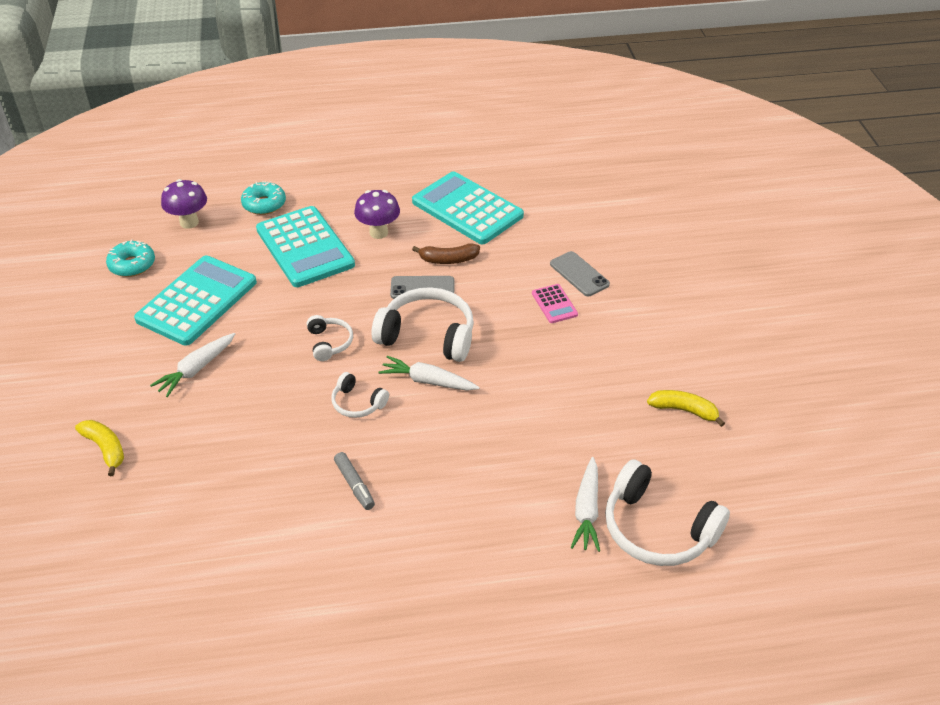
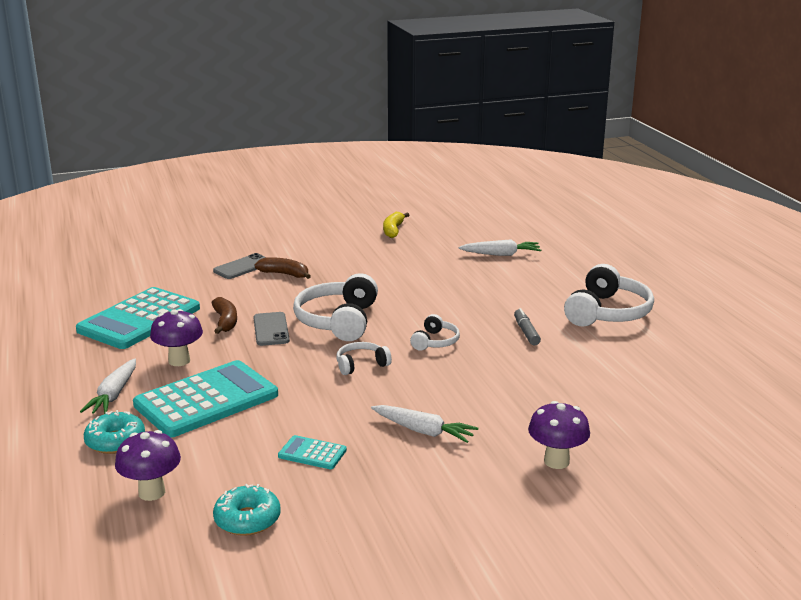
camera: 100 degrees left, 20 degrees down
(105, 449) = (556, 461): yellow banana -> purple mushroom
(197, 301) = (312, 453): turquoise calculator -> turquoise calculator, size x0.44
(354, 485) = (526, 332): grey marker -> grey marker turned 60 degrees counterclockwise
(428, 381) = (396, 315): white carrot -> white carrot (114, 395)
(554, 304) = (284, 274): pink calculator -> brown banana
(657, 529) = (503, 235): white headphones -> white headphones (608, 313)

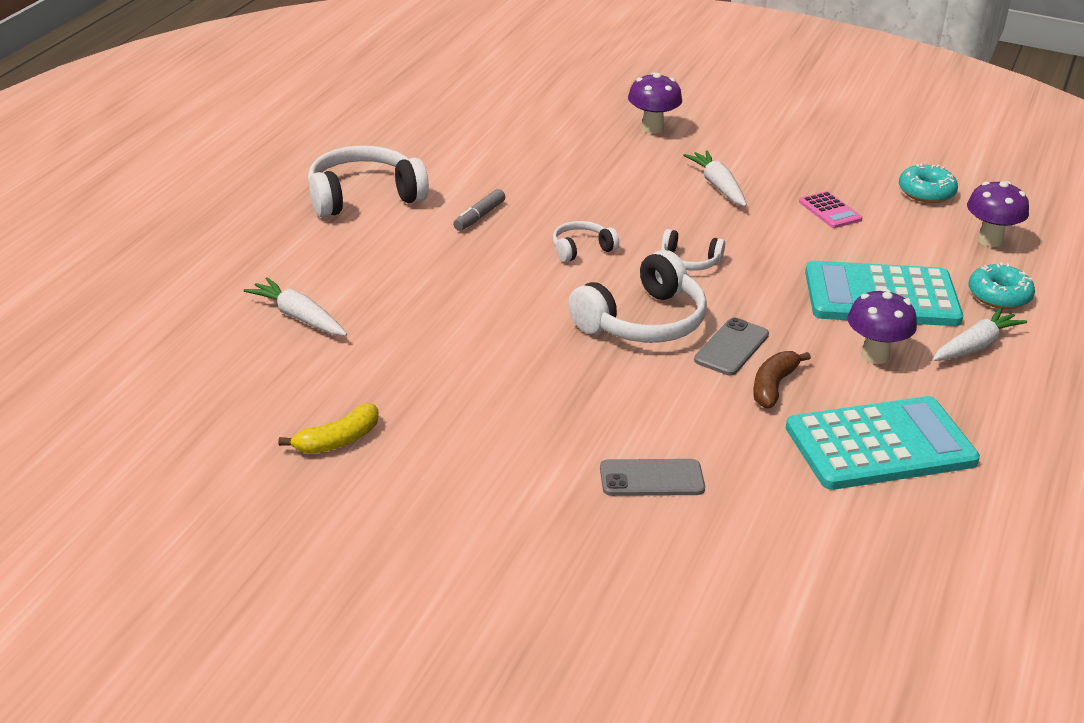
camera: 140 degrees left, 10 degrees up
(284, 274) = (611, 431): brown banana -> none
(312, 453) = (830, 211): turquoise calculator -> pink calculator

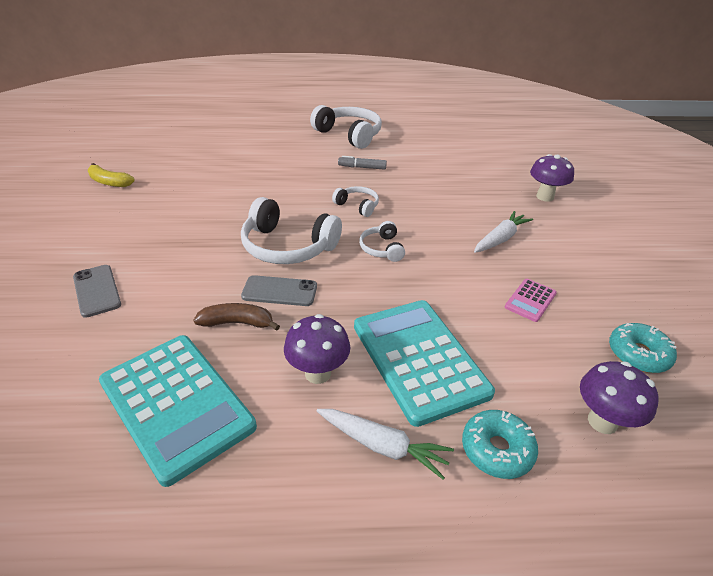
camera: 65 degrees right, 5 degrees up
(298, 317) = (218, 147): white carrot -> none

